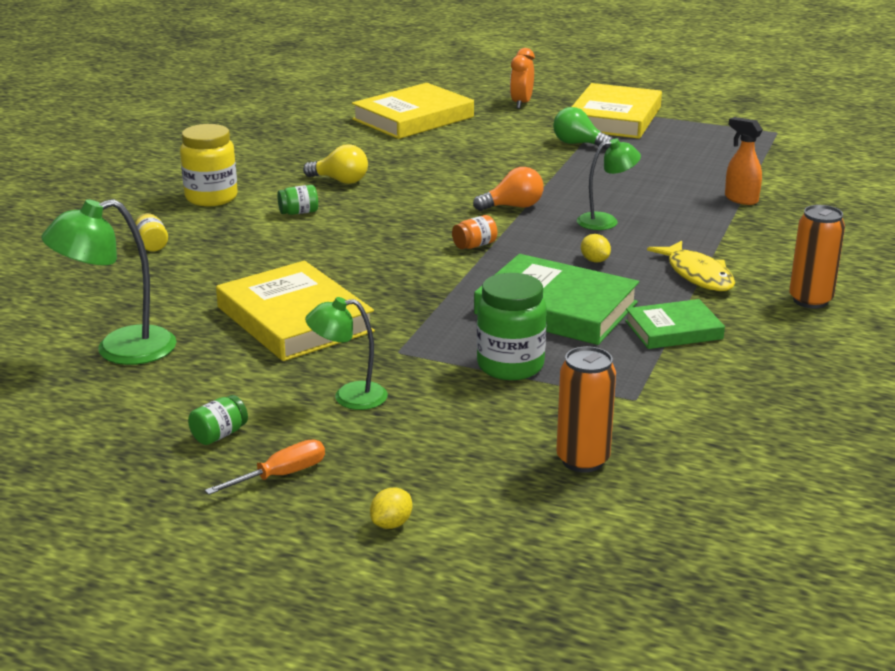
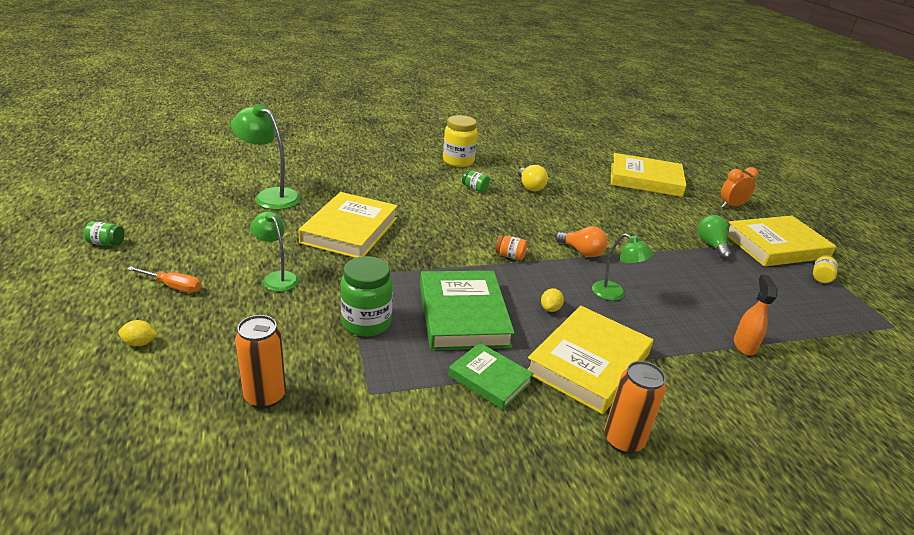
camera: 50 degrees right, 5 degrees up
(152, 245) = (387, 165): yellow jar -> yellow jar (821, 277)
(219, 435) = (204, 253): green jar -> green jar (106, 243)
(697, 275) = (589, 363): yellow fish -> yellow book

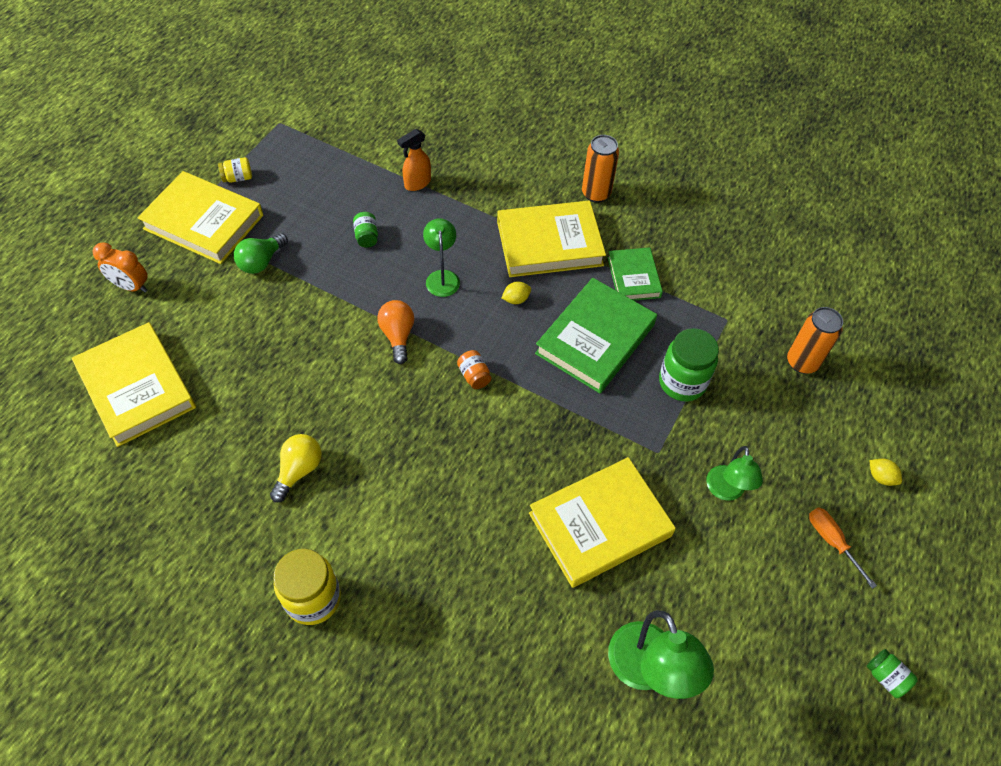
camera: 135 degrees left, 25 degrees up
(475, 188) = (372, 513): green jar -> green jar (366, 237)

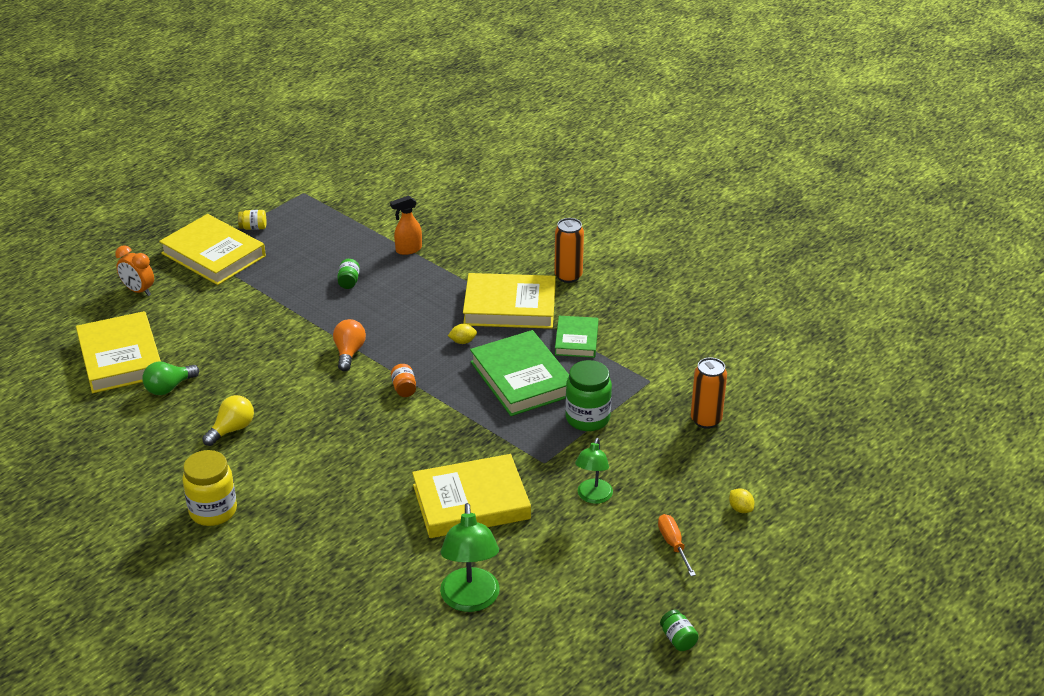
camera: 15 degrees right, 20 degrees down
(261, 262) = (252, 288): green light bulb -> green light bulb (169, 387)
(442, 277) = (403, 318): green lamp -> none
(595, 339) = (522, 378): green book -> green book turned 75 degrees counterclockwise

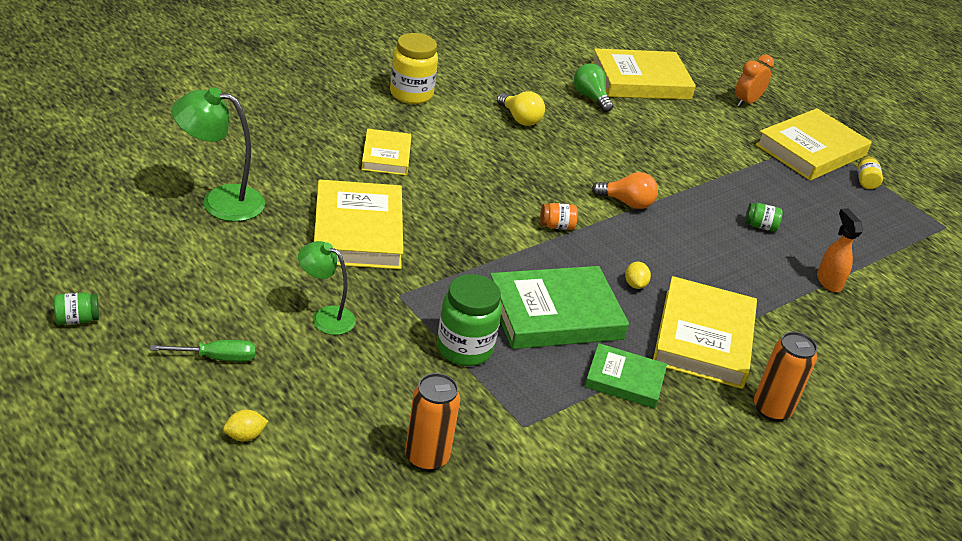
camera: 95 degrees right, 0 degrees up
(341, 507) = (386, 156): none -> yellow book
(673, 544) = (217, 358): orange screwdriver -> green screwdriver

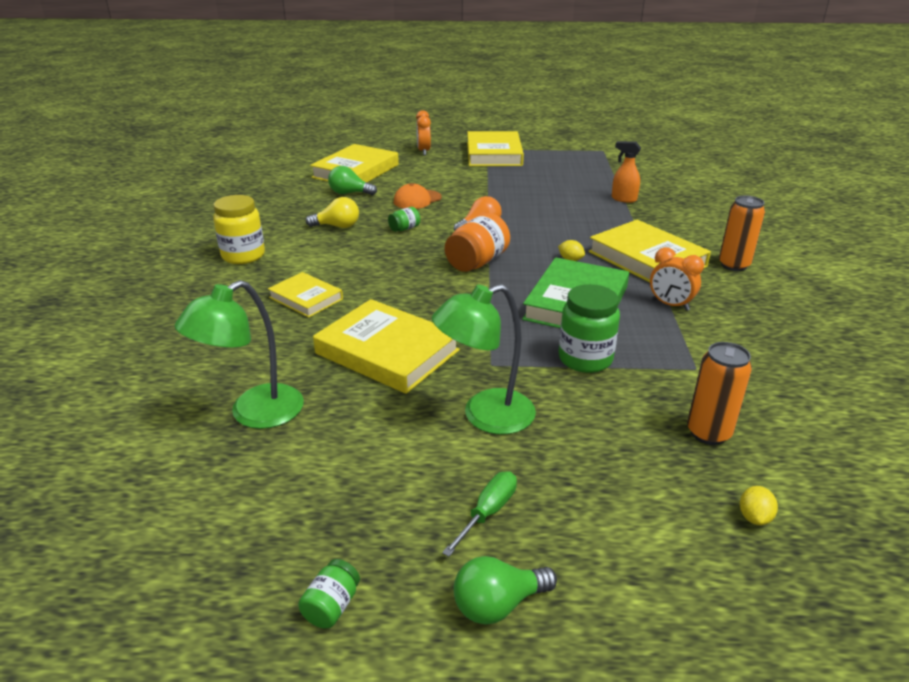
camera: 45 degrees left, 5 degrees down
(134, 394) = (498, 604): none -> green light bulb
(245, 436) = (618, 539): yellow lemon -> yellow lemon (754, 517)
(325, 317) = (485, 416): green lamp -> green lamp, size x1.56
(556, 226) = (477, 262): orange jar -> orange jar, size x1.98
(624, 380) = (670, 305): green book -> orange clock
(632, 142) = (417, 200): none -> orange cap
(760, 226) = (550, 196): green jar -> green jar (404, 228)
(865, 182) = (540, 152): yellow jar -> none

